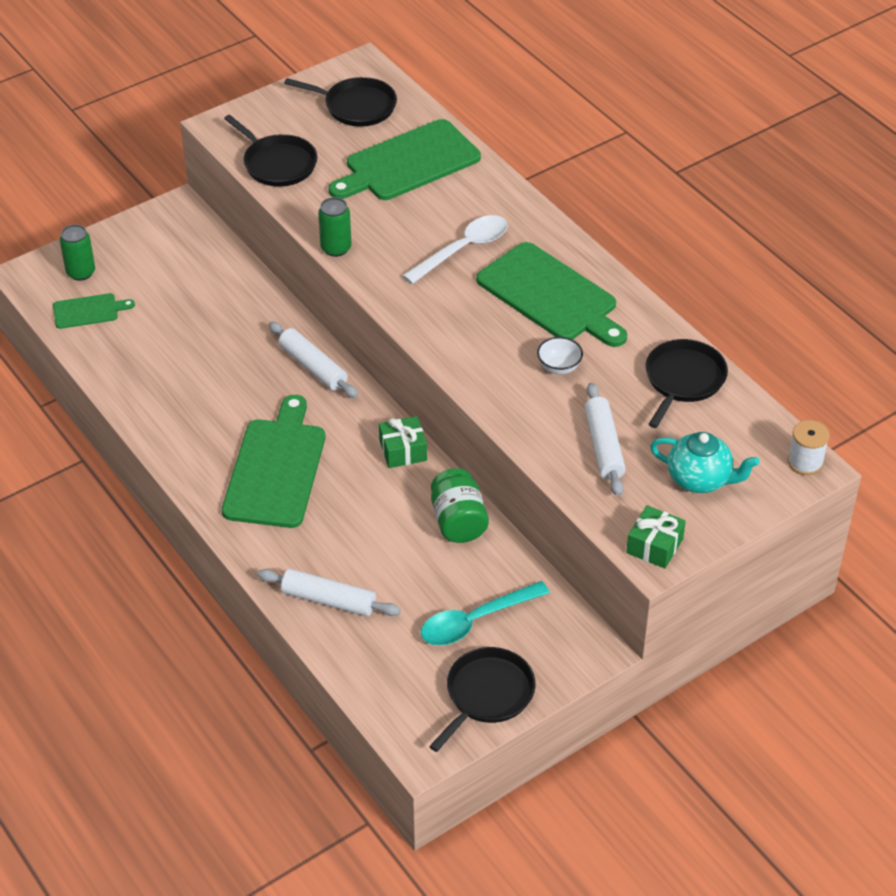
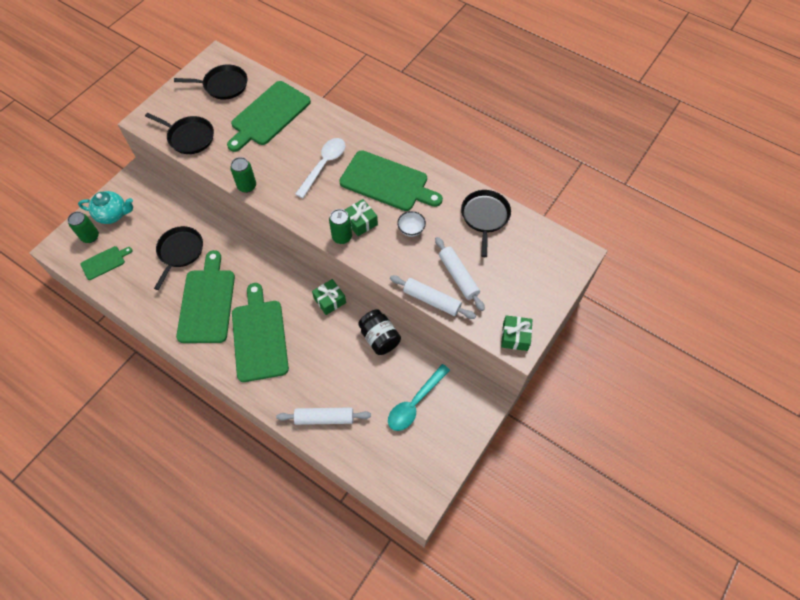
camera: 20 degrees left, 15 degrees up
(216, 403) = (207, 302): none -> green cutting board
(313, 367) = (256, 260): white rolling pin -> white rolling pin (431, 300)
(449, 349) = (342, 237): none -> green can
(458, 521) = (379, 338): green jar -> black jar
(486, 337) = (361, 222): none -> green gift
(487, 694) = (441, 451): black pan -> black pan (180, 252)
(700, 479) = (521, 282): turquoise teapot -> turquoise teapot (113, 215)
(805, 462) = (574, 251): white spool -> none

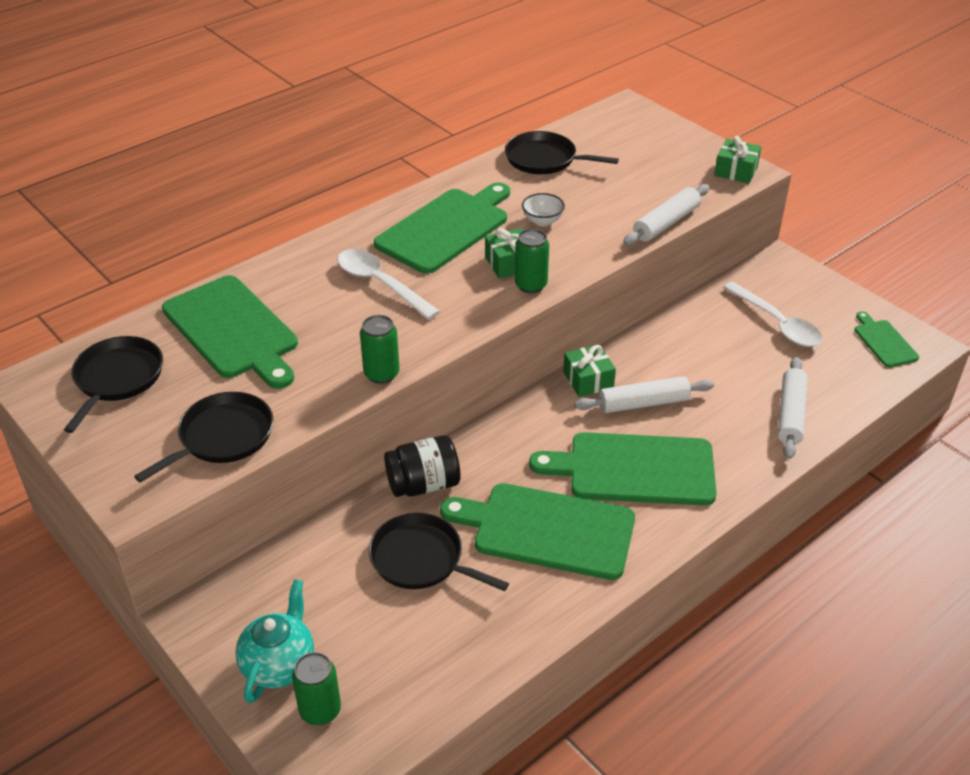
camera: 75 degrees left, 20 degrees down
(104, 262) = (398, 686): green cutting board -> green cutting board (884, 342)
(379, 338) = (668, 339): black jar -> black jar (423, 484)
(415, 403) = (777, 323): turquoise spoon -> white spoon
(458, 276) = (634, 196): white rolling pin -> white rolling pin (643, 403)

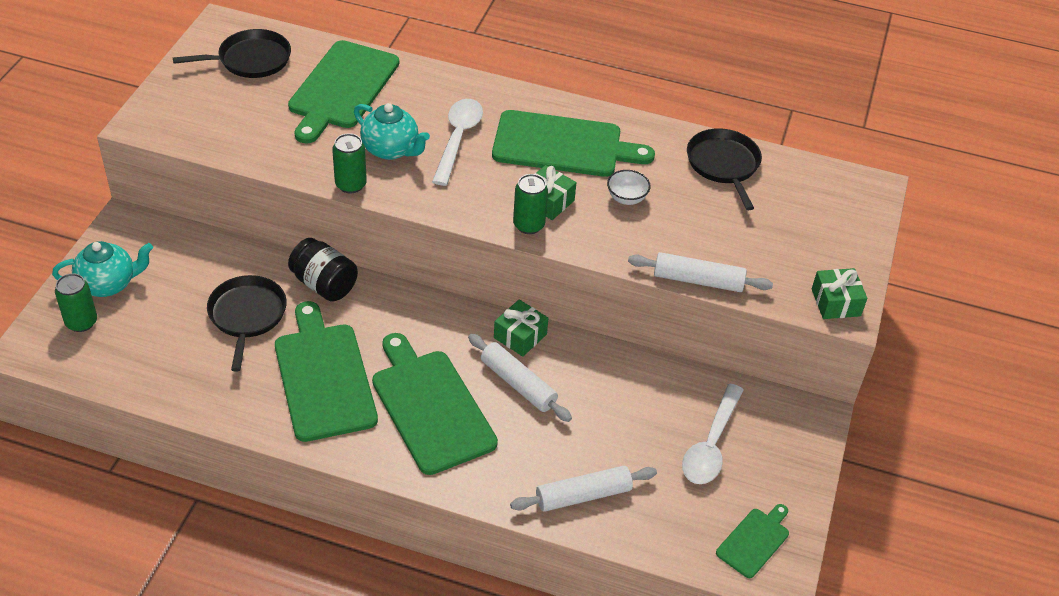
camera: 55 degrees right, 5 degrees up
(222, 437) = (227, 135): black pan -> none
(356, 330) = (391, 150): none -> turquoise teapot

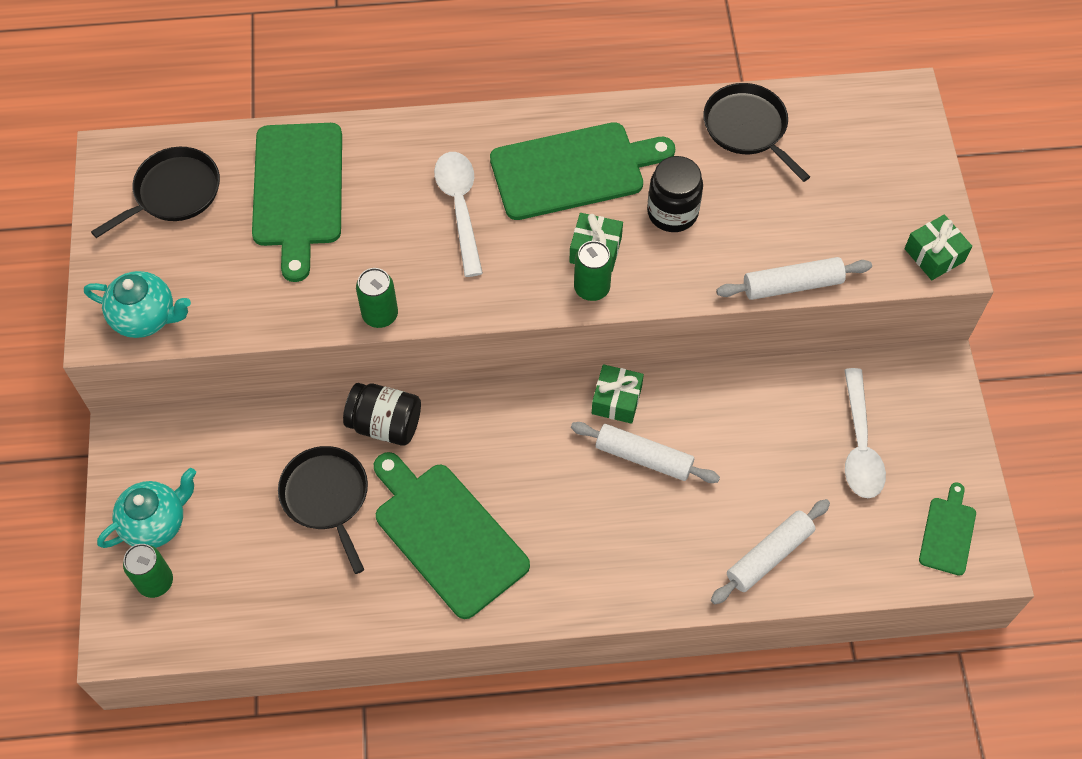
camera: 20 degrees left, 15 degrees up
(391, 150) = (397, 251): turquoise teapot -> turquoise teapot (146, 317)
(430, 407) = (572, 522): green cutting board -> none
(626, 198) = (672, 212): white bowl -> black jar

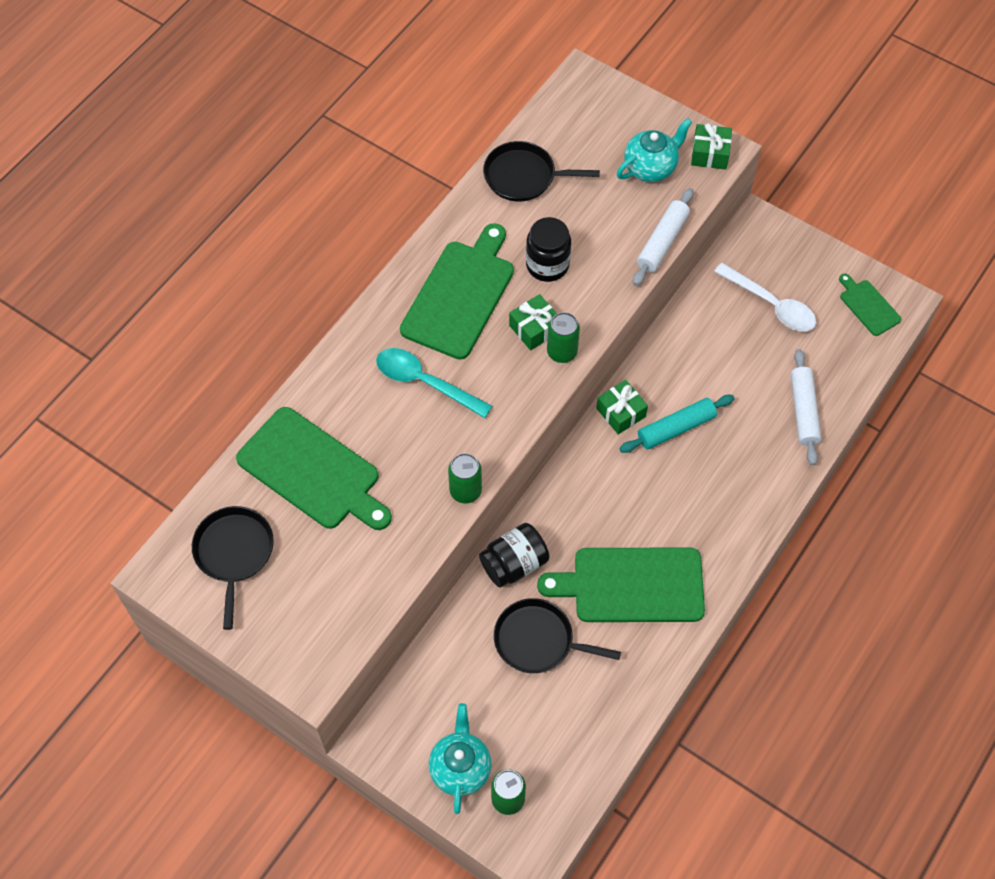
camera: 50 degrees left, 0 degrees up
(146, 317) = (326, 643): turquoise teapot -> turquoise teapot (651, 167)
(460, 207) = (425, 382): white spoon -> turquoise spoon
(644, 457) = (676, 428): white rolling pin -> turquoise rolling pin

